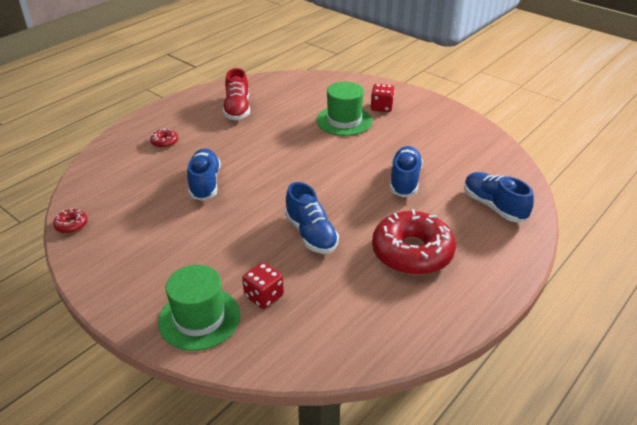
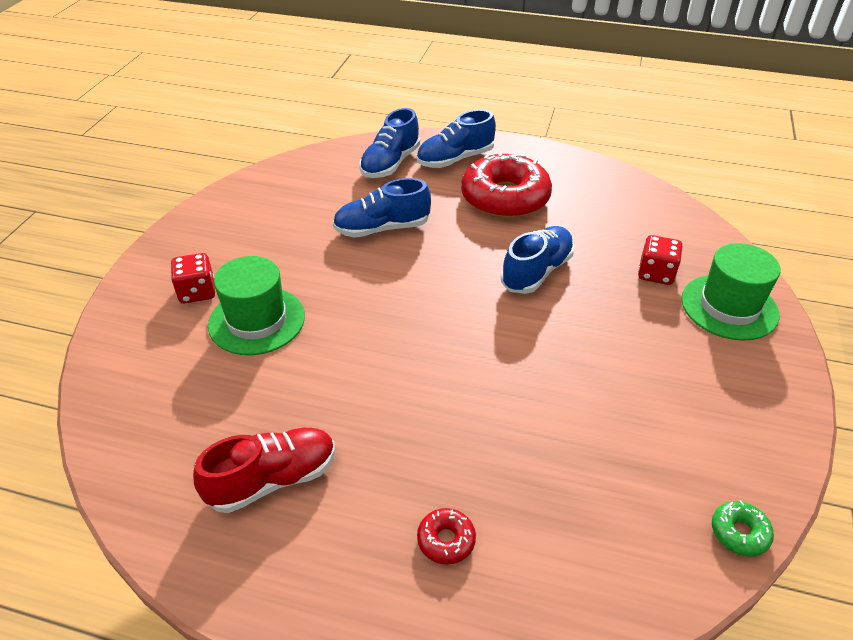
camera: 115 degrees left, 5 degrees up
(71, 225) = (739, 533): red donut -> green donut
(205, 183) = (520, 414): blue shoe -> blue shoe (455, 159)

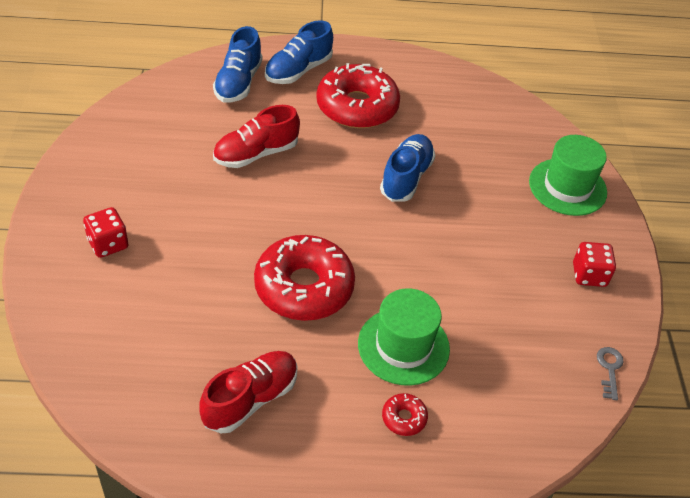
camera: 20 degrees left, 5 degrees up
(257, 320) = (177, 263): green hat -> green hat (403, 346)
(381, 367) = (304, 287): none -> red donut
(382, 228) = (256, 154): blue shoe -> red shoe
(656, 273) = (504, 165): red dice -> red dice (589, 275)
(739, 533) = (609, 369): green donut -> grey key

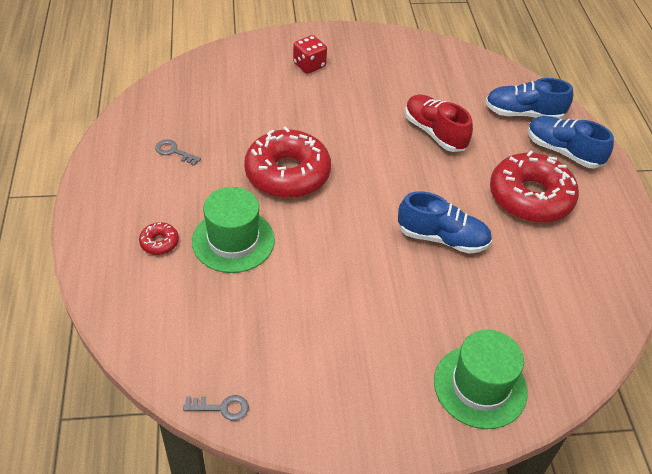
camera: 85 degrees right, 0 degrees up
(250, 399) = (174, 152): red shoe -> grey key
(589, 275) = (347, 399): red dice -> none

